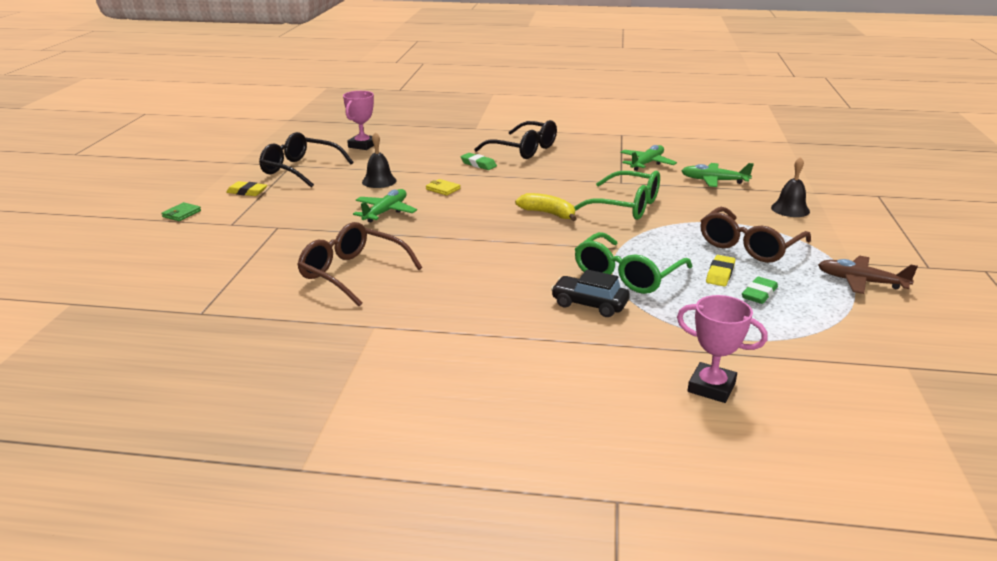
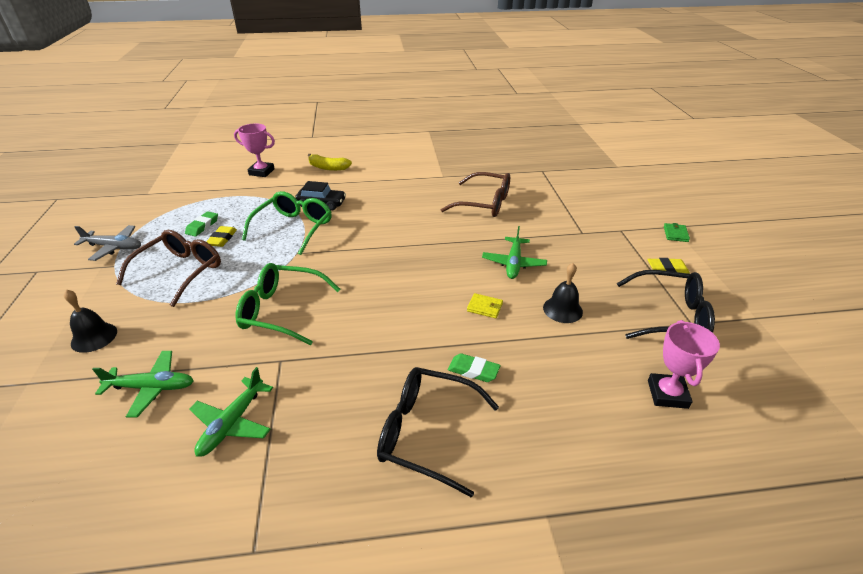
camera: 165 degrees right, 10 degrees up
(548, 213) = (362, 286): yellow banana -> yellow banana (328, 168)
(861, 282) = (114, 247): brown plane -> grey plane

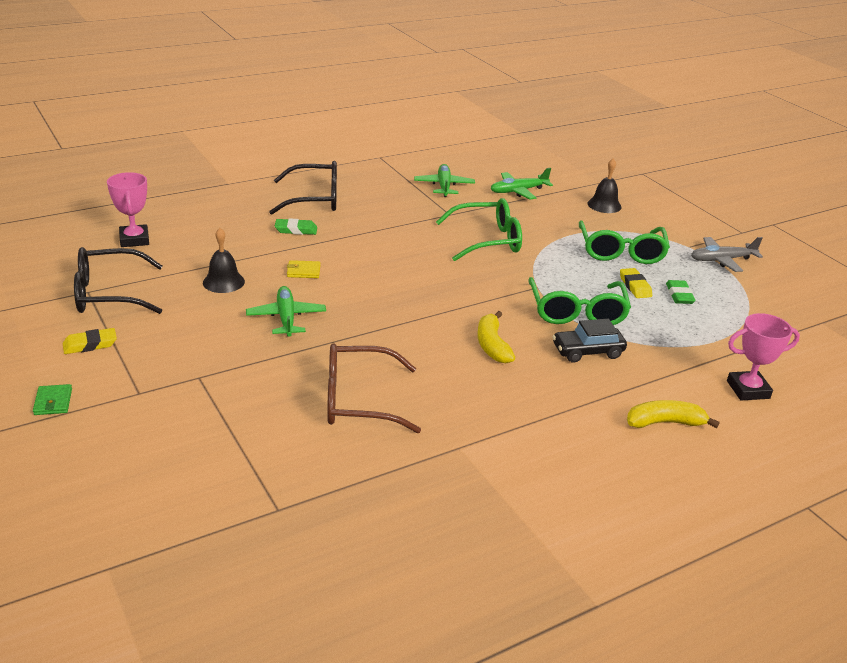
camera: 155 degrees right, 5 degrees down
(180, 271) = (621, 252): brown glasses -> green glasses
(378, 218) = (492, 345): none -> yellow banana

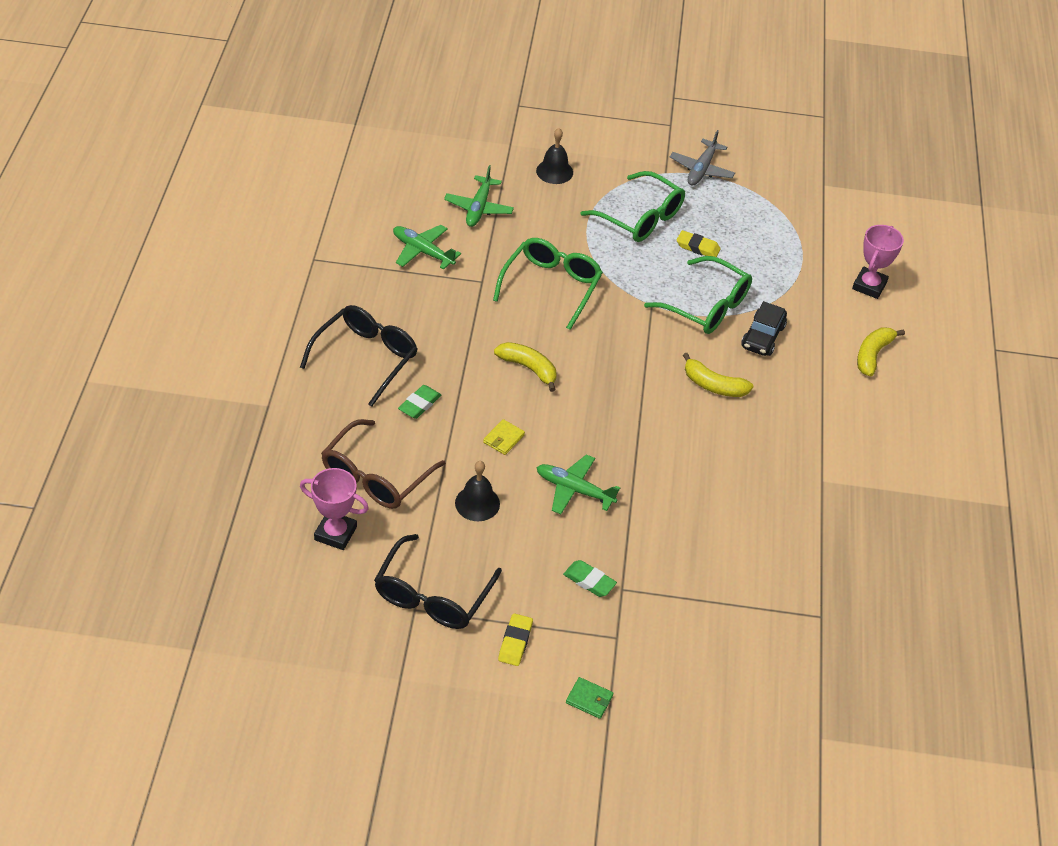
camera: 55 degrees left, 15 degrees up
(358, 400) = (727, 506): brown glasses -> brown glasses (375, 477)
(390, 258) = (528, 368): none -> yellow banana
(679, 295) = (730, 232): green eraser -> green eraser (589, 581)

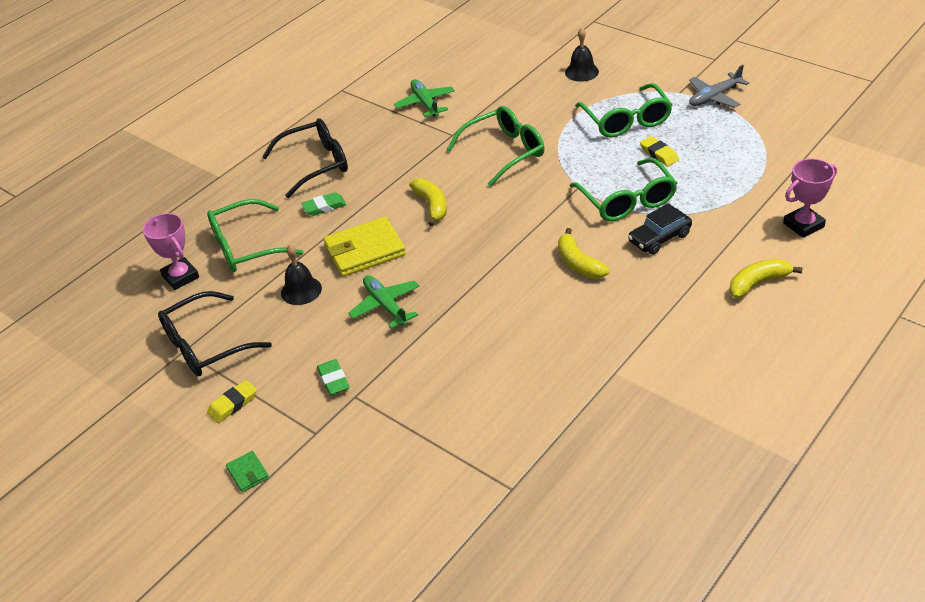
camera: 40 degrees right, 5 degrees down
(375, 477) = (245, 247): brown glasses -> green glasses
(478, 208) = (496, 84): green plane -> none
(503, 438) = (365, 250): yellow wallet -> yellow wallet, size x2.18

